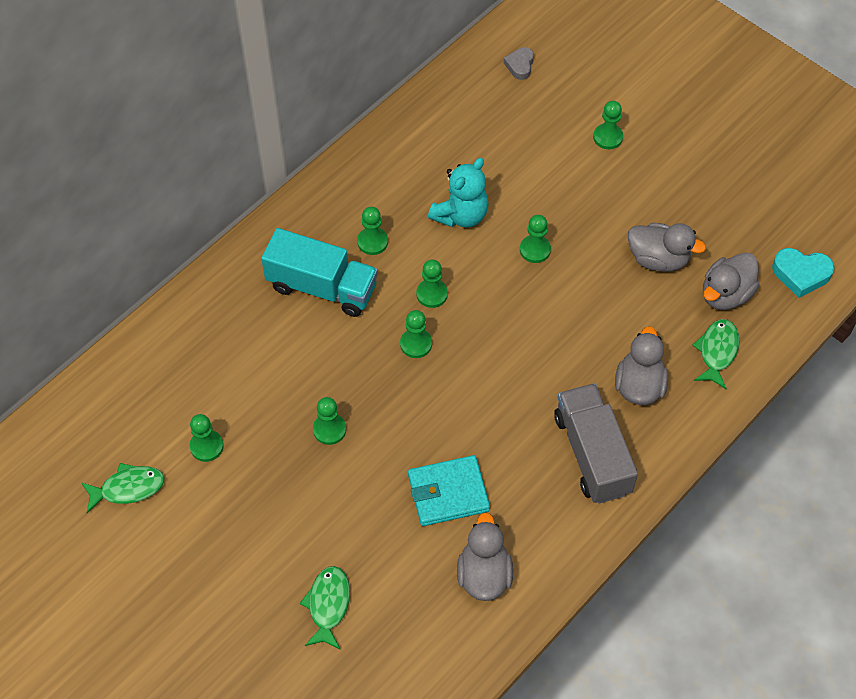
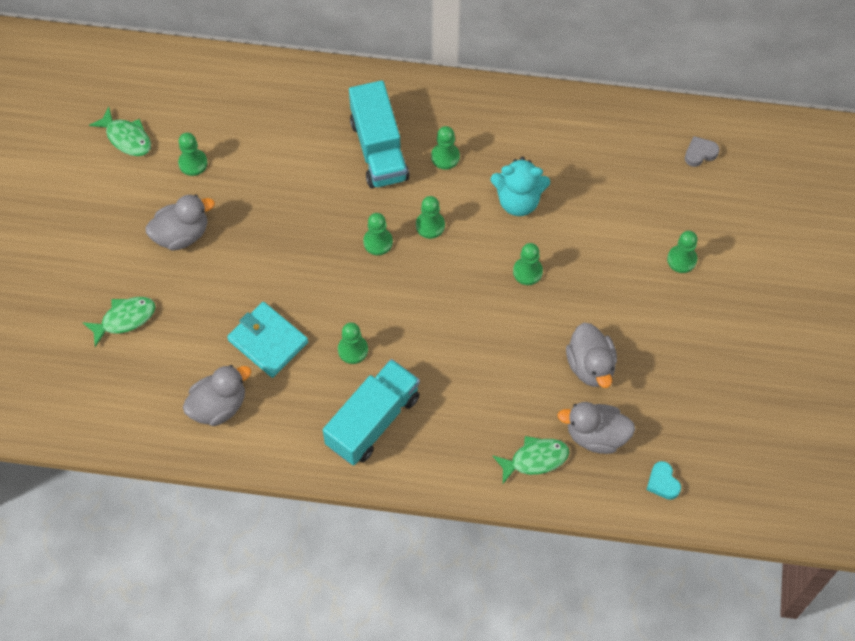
camera: 55 degrees right, 5 degrees up
(329, 429) = (263, 231): green pawn -> green pawn (353, 350)
(592, 454) = (373, 420): grey truck -> turquoise truck
(639, 385) = (459, 419): grey duck -> grey duck (181, 234)
(801, 274) = (663, 482): turquoise heart -> turquoise heart, size x0.65

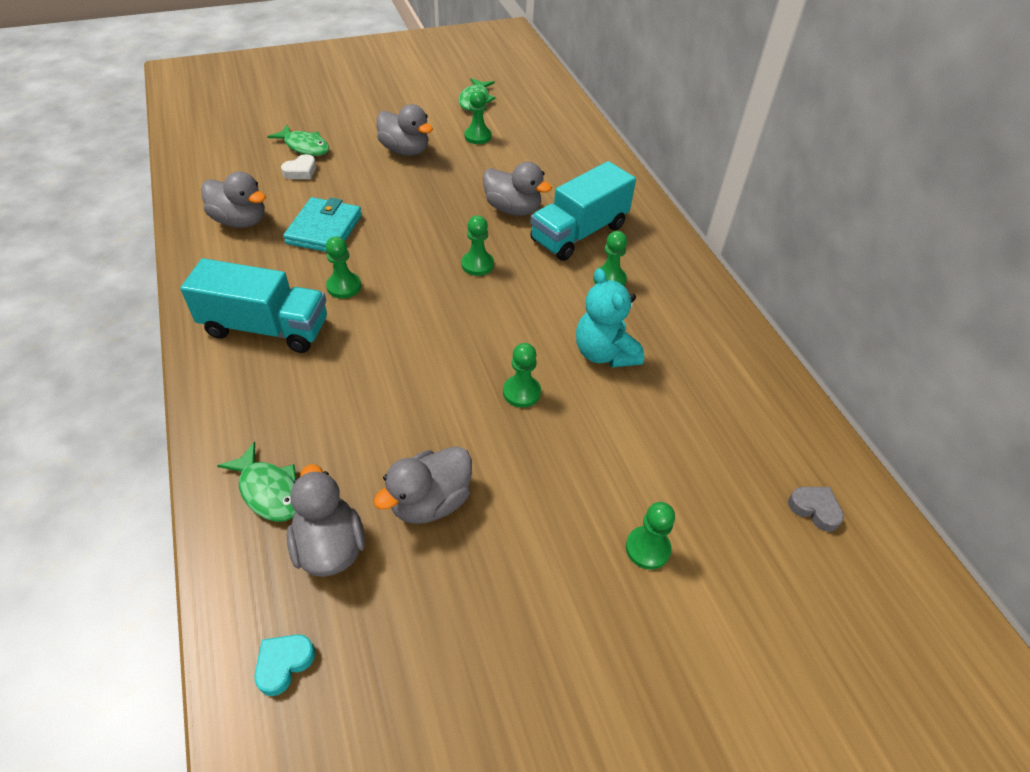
camera: 60 degrees right, 15 degrees down
(166, 334) = (301, 171): none -> white heart
(320, 184) = (513, 209): none -> grey duck
(430, 225) = (522, 295): green pawn -> none

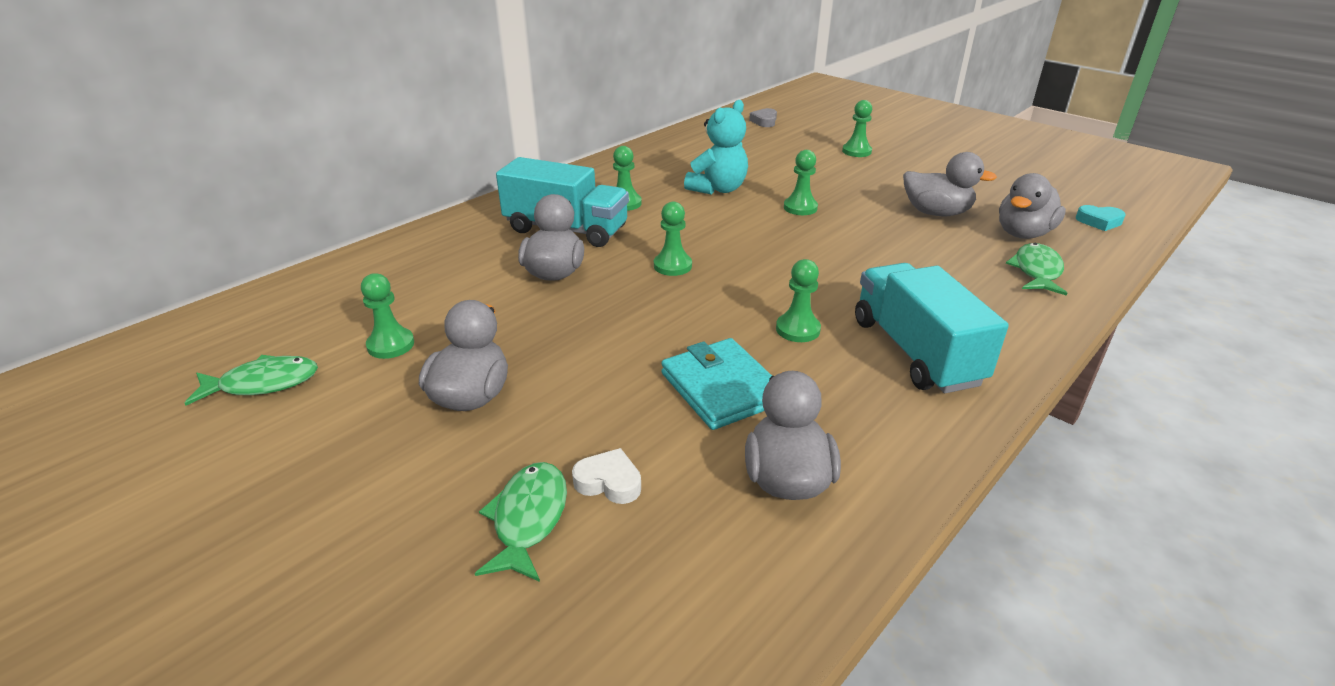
camera: 115 degrees left, 15 degrees down
(324, 229) = (721, 388): turquoise wallet -> turquoise wallet turned 75 degrees clockwise

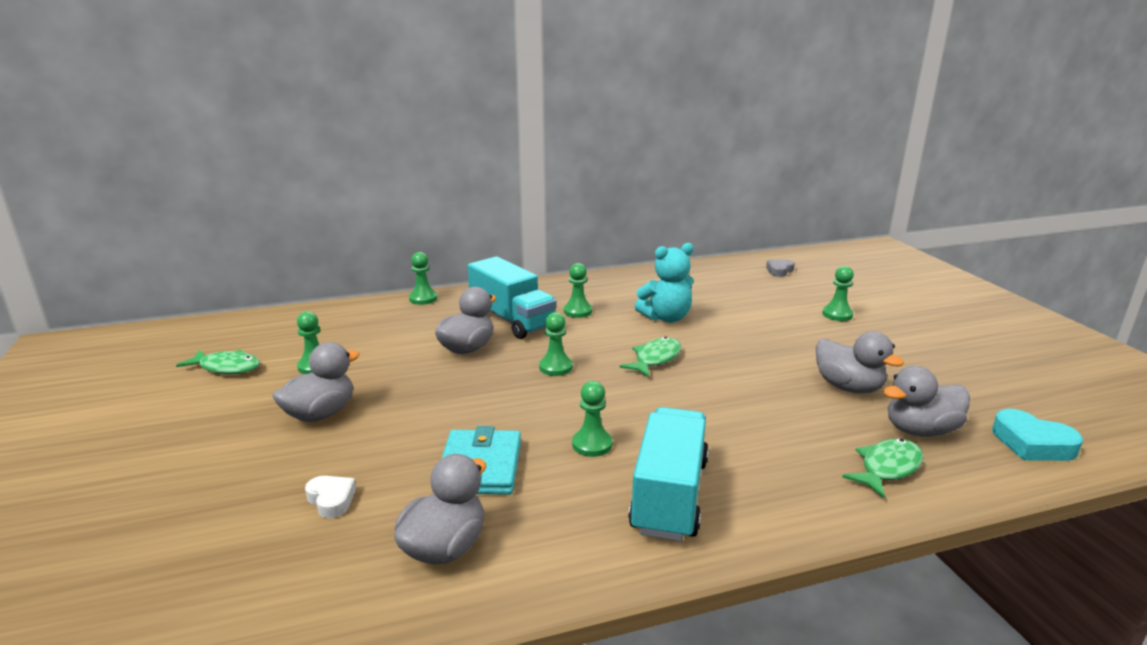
camera: 30 degrees right, 10 degrees down
(528, 519) = (261, 502): green fish -> green fish (655, 359)
(800, 208) = (719, 350): green pawn -> green pawn (423, 299)
(1099, 222) = (1032, 444): turquoise heart -> turquoise heart, size x1.53

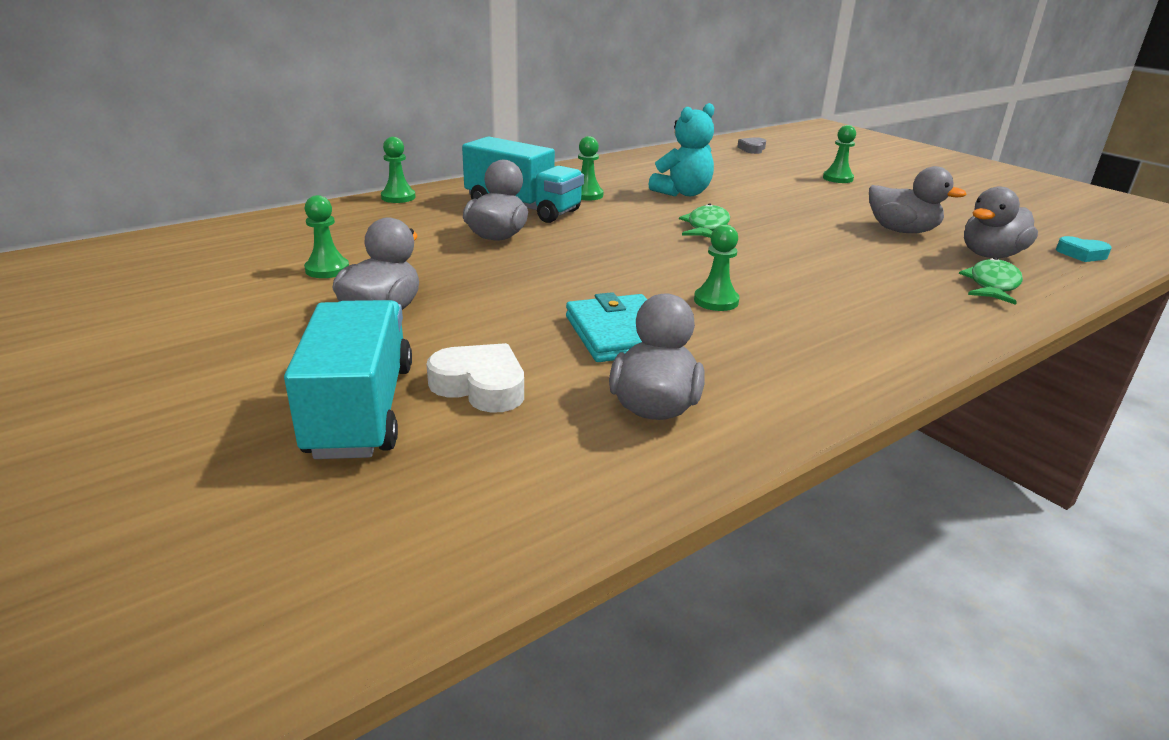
camera: 20 degrees left, 5 degrees up
(227, 367) = (207, 282): green fish -> none
(331, 500) = (480, 386): white heart -> white heart, size x1.53
(555, 367) = (612, 243): green pawn -> none
(669, 495) = (831, 330): turquoise truck -> turquoise truck (361, 409)
(1032, 444) = (1081, 254): turquoise heart -> turquoise heart, size x0.65

